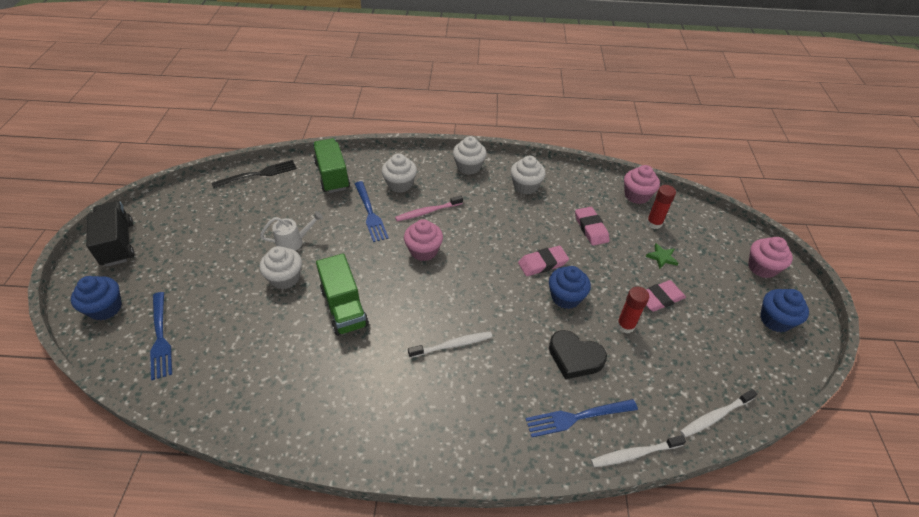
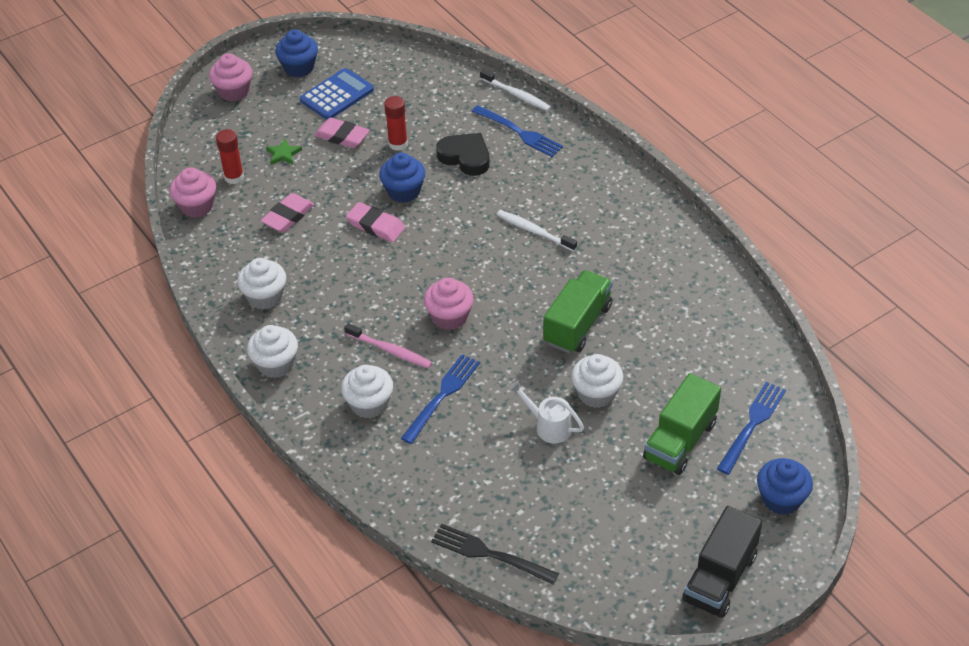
camera: 125 degrees left, 0 degrees up
(332, 176) = (417, 478): green truck -> green truck (680, 441)
(574, 357) = (465, 157): black heart -> black heart turned 45 degrees counterclockwise
(715, 416) = (438, 69): white toothbrush -> none
(719, 323) = (337, 95): none -> blue calculator

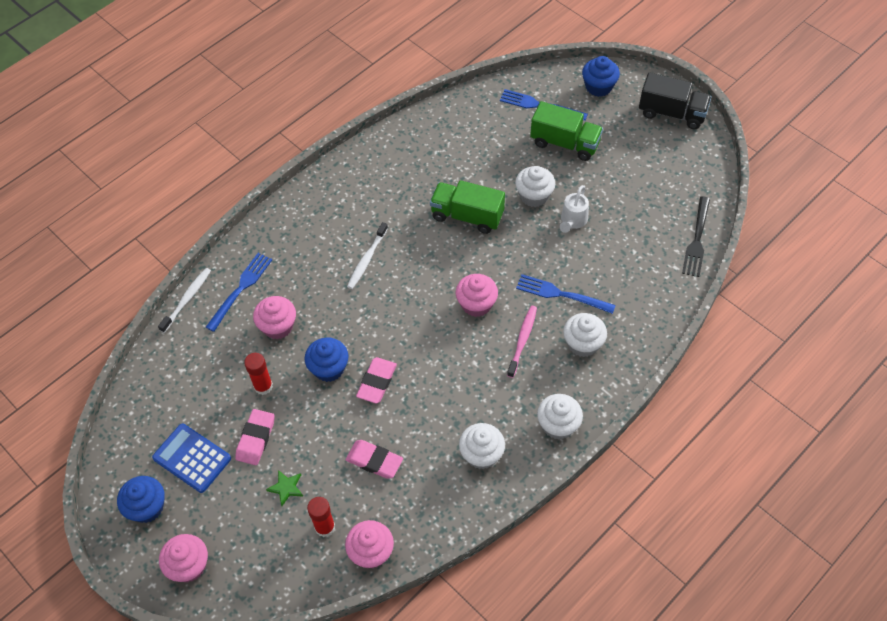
camera: 100 degrees left, 10 degrees up
(465, 157) = (278, 326): black heart -> pink cupcake

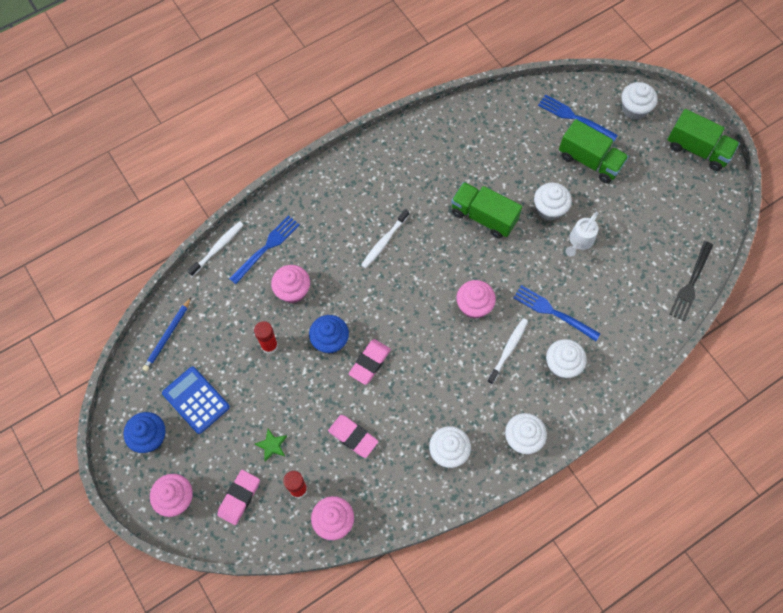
camera: 10 degrees right, 10 degrees up
(148, 398) = (168, 336): none -> blue pencil
(256, 439) = (254, 394): pink eraser -> pink eraser (239, 498)
(522, 340) = (508, 350): pink toothbrush -> white toothbrush
(598, 87) = (634, 109): blue cupcake -> white cupcake
(672, 113) = (697, 149): black truck -> green truck

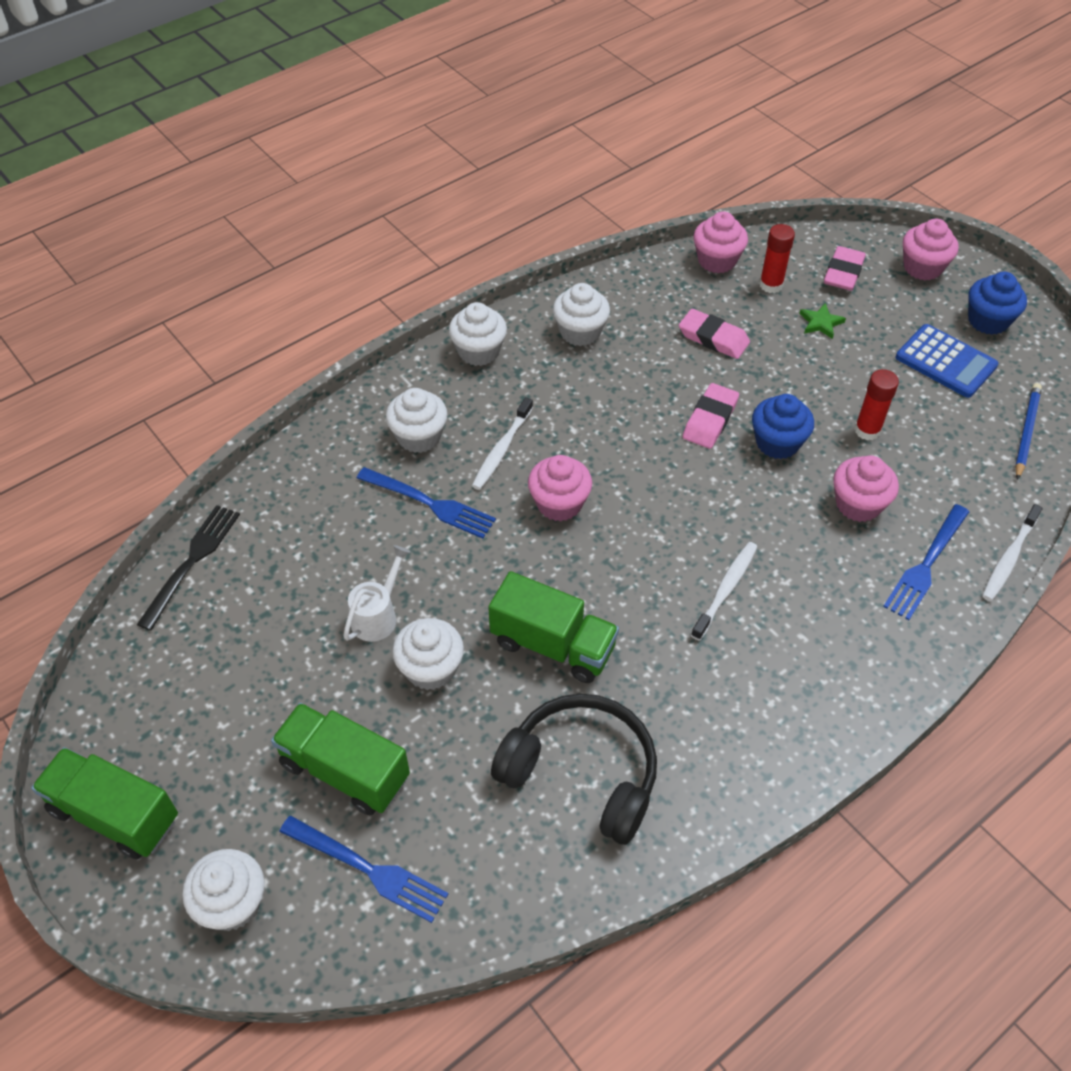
camera: 175 degrees right, 15 degrees down
(473, 151) = (582, 773): none -> black headphones

